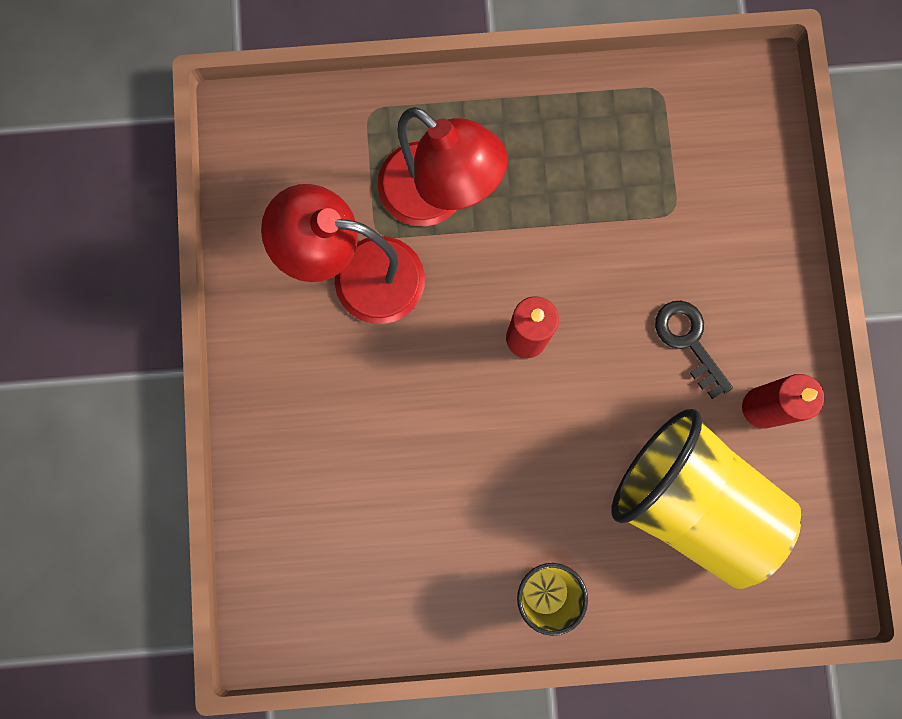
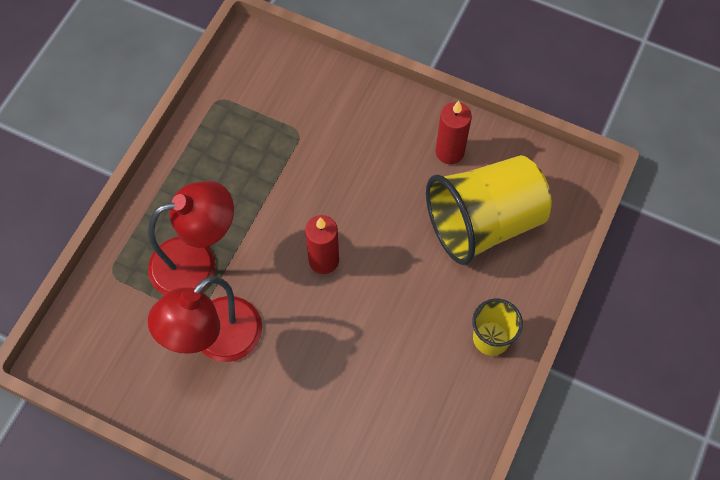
camera: 60 degrees left, 15 degrees down
(688, 341) = (385, 169): black key -> none

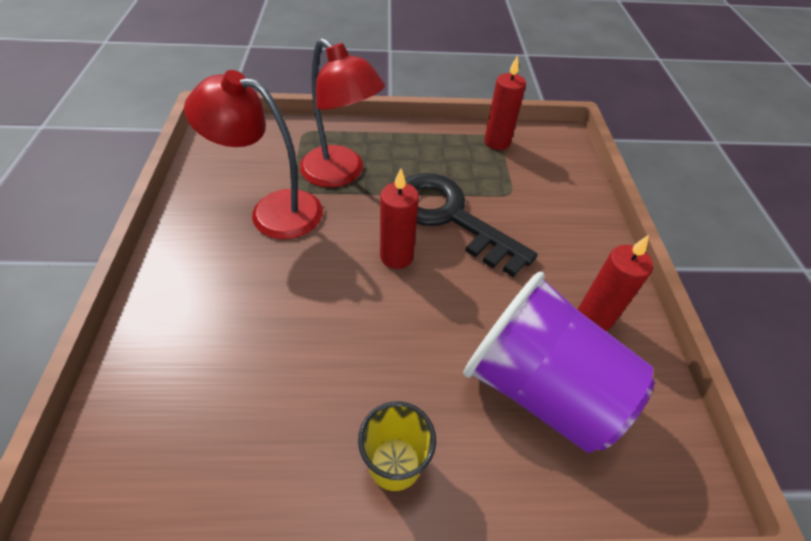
camera: 60 degrees right, 15 degrees down
(227, 104) = (497, 142): none -> red candle
(301, 197) = (449, 217): none -> black key
(484, 222) = (540, 388): yellow cup -> purple cup

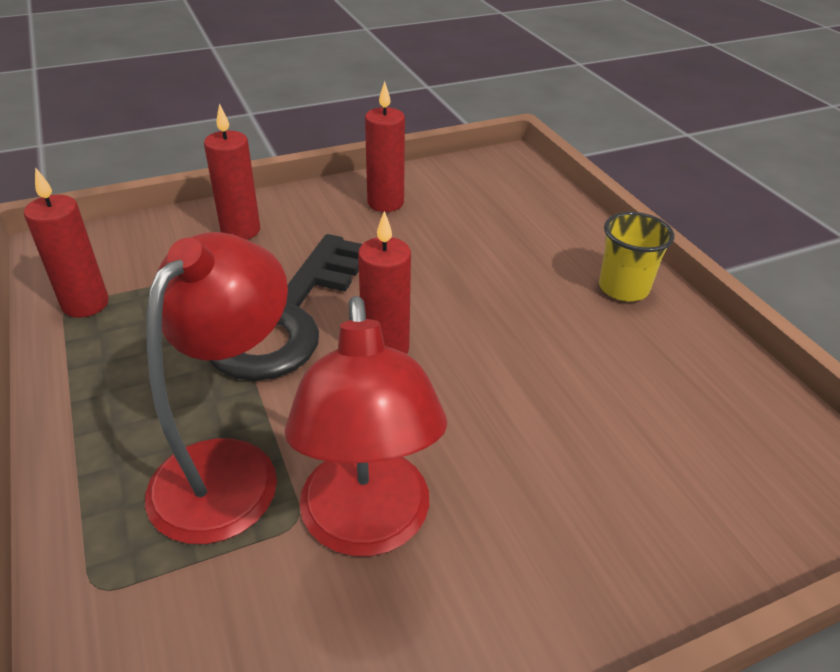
camera: 110 degrees left, 10 degrees down
(540, 388) = (486, 224): purple cup -> none
(564, 216) = (240, 230): none -> red candle

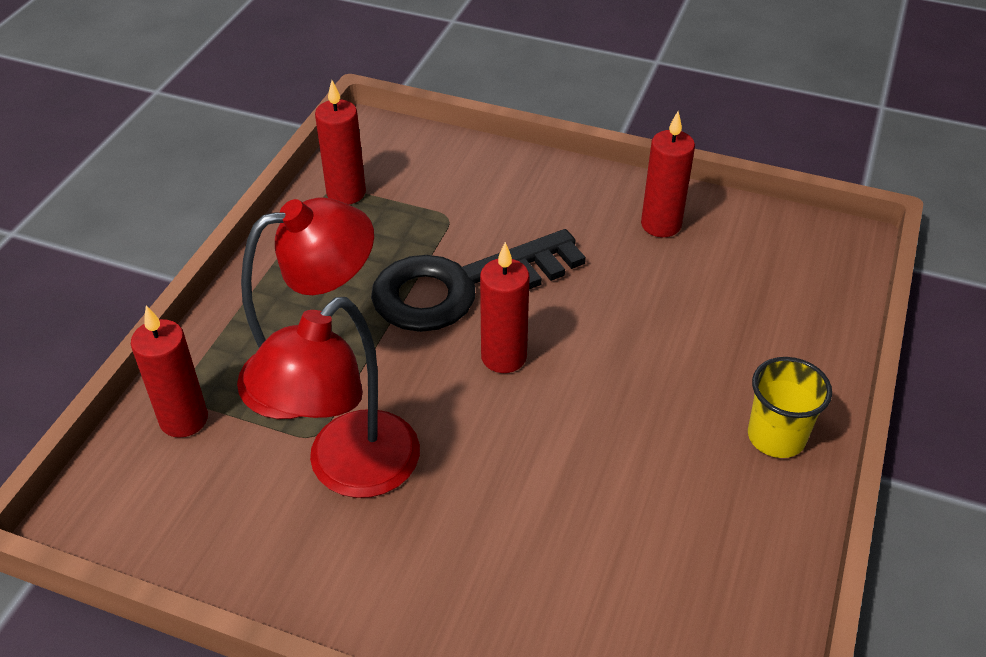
camera: 45 degrees right, 5 degrees up
(240, 230) = (511, 187): red candle -> red candle (184, 419)

